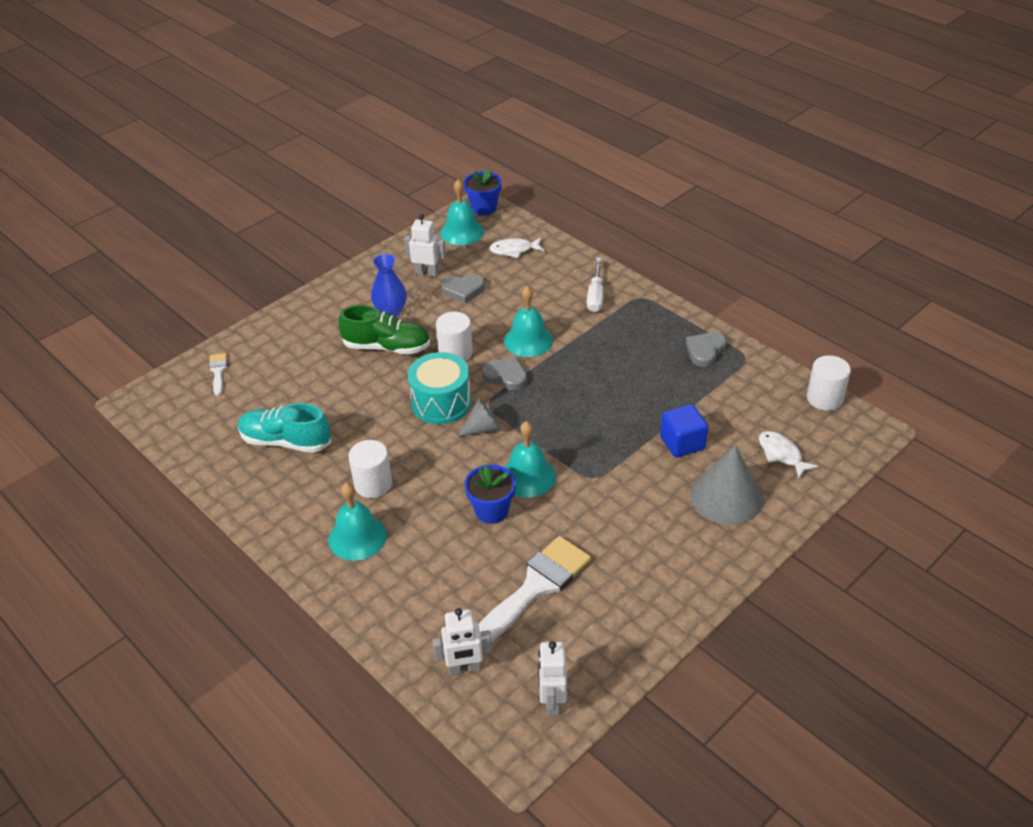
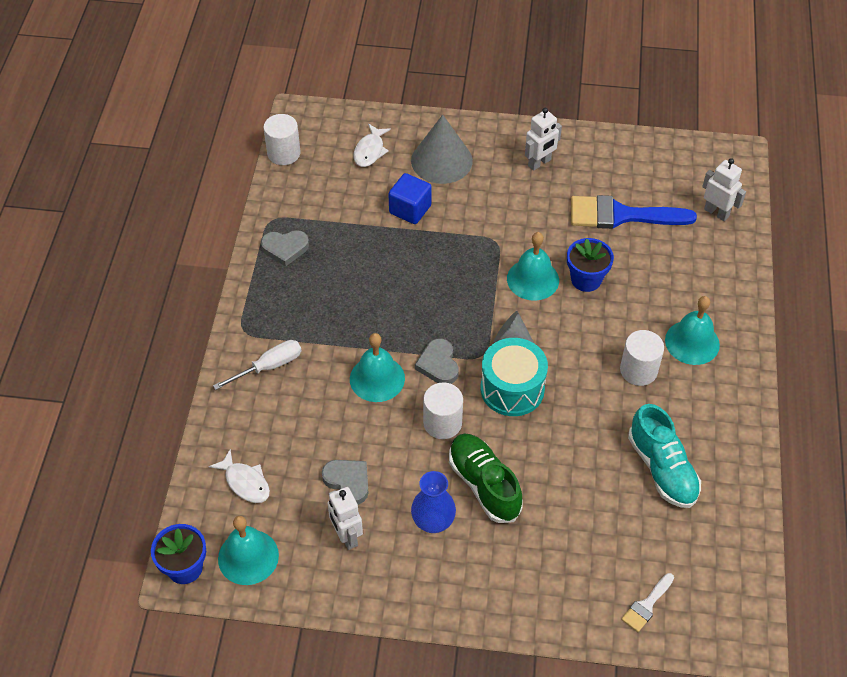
camera: 130 degrees left, 10 degrees up
(536, 586) = (621, 215): white brush -> blue brush
(552, 701) = (689, 160): white robot -> white robot (539, 163)

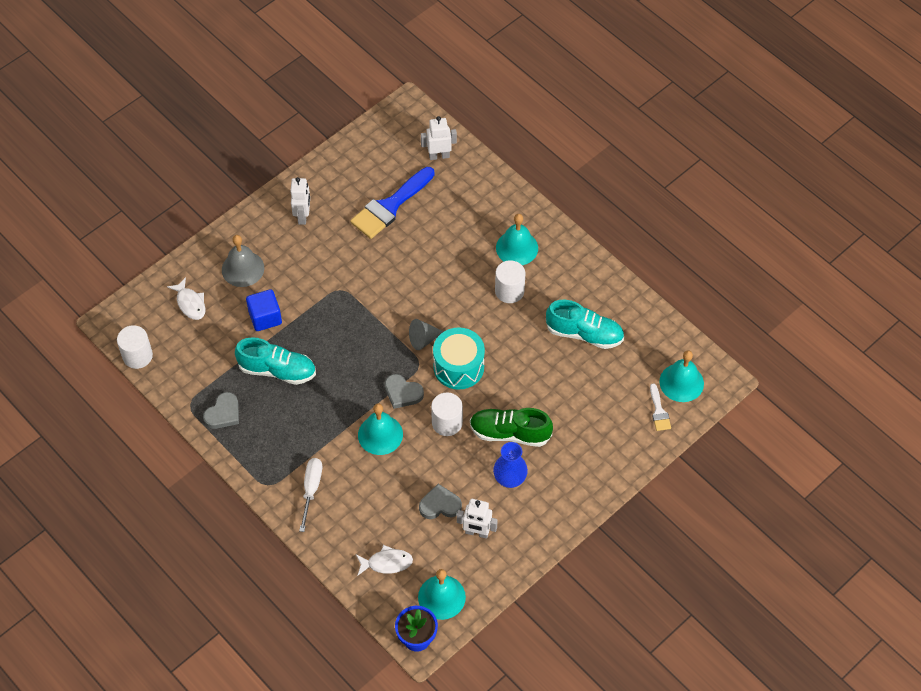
camera: 50 degrees left, 5 degrees up
(366, 255) = (277, 370): none -> turquoise shoe
(441, 160) = (243, 268): grey cone -> grey bell
(533, 279) = (390, 293): turquoise bell -> turquoise bell (681, 382)
(586, 279) = (419, 264): blue flower pot -> none

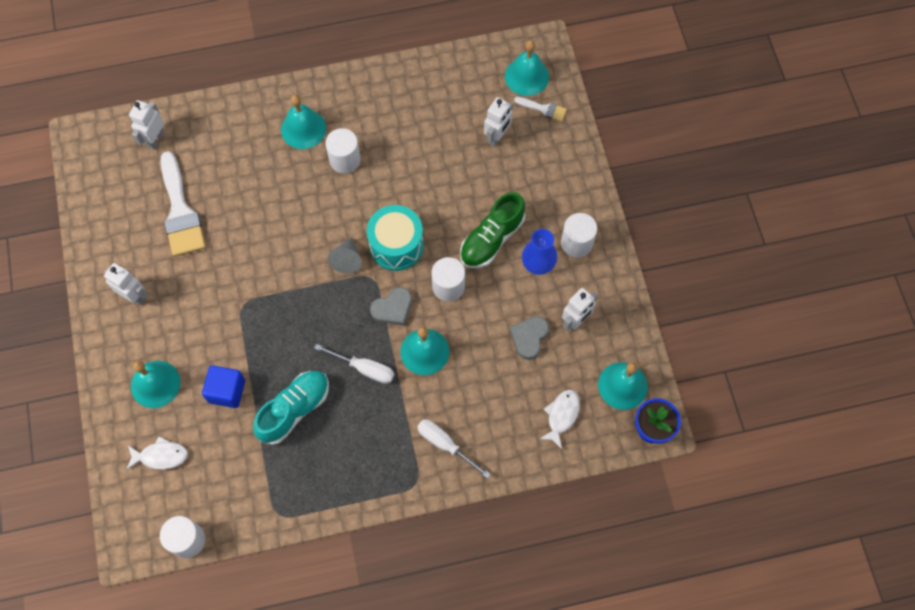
camera: 60 degrees left, 10 degrees up
(223, 413) = (310, 486): grey heart -> none
(243, 268) = (155, 384): grey bell -> turquoise bell
(340, 400) = (364, 368): none -> white screwdriver
(390, 206) = (180, 212): blue brush -> white brush
(549, 499) = (576, 243): none -> white cylinder
(584, 334) = (430, 124): turquoise shoe -> none
(607, 389) = (497, 137): none -> white robot

